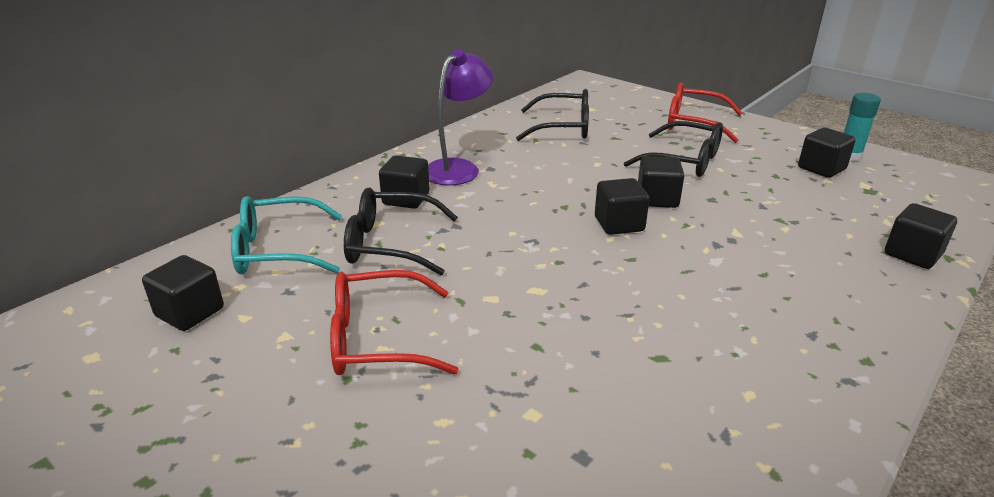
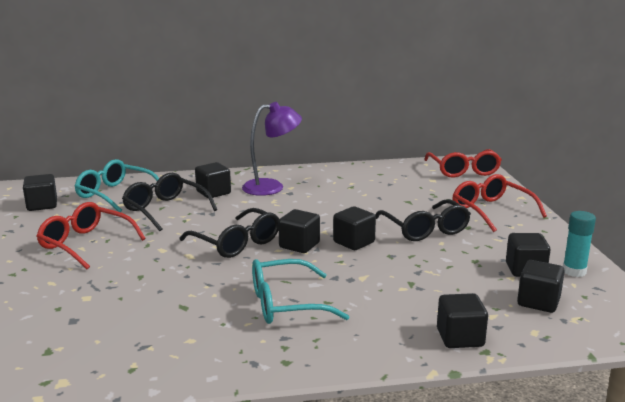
camera: 40 degrees right, 10 degrees down
(562, 128) = (384, 185): black glasses -> black glasses (236, 243)
(596, 91) = (463, 170): none -> red glasses
(740, 296) = (286, 304): none -> turquoise glasses
(885, 194) = (538, 302): none -> black cube

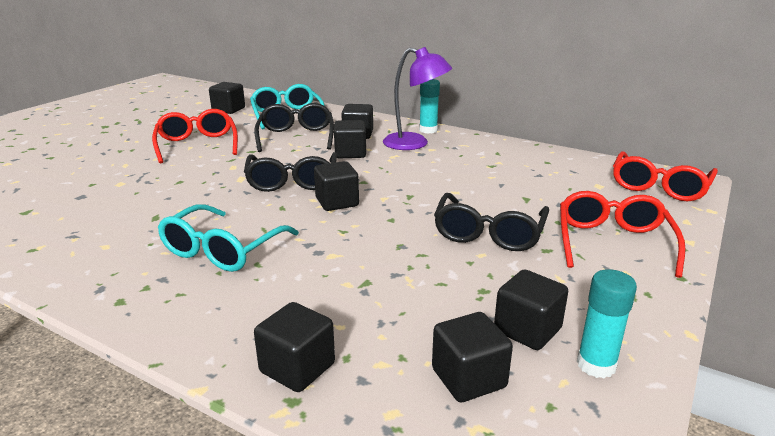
camera: 40 degrees right, 5 degrees up
(261, 173) = (428, 130): none -> turquoise glue stick
(286, 304) = (223, 250): turquoise glasses -> turquoise glasses turned 90 degrees counterclockwise
(354, 242) = (390, 218): black cube -> black cube (350, 153)

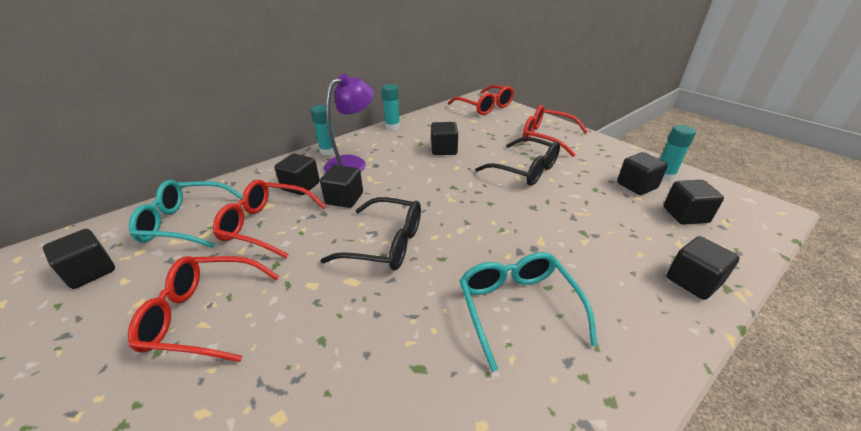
camera: 70 degrees left, 10 degrees up
(223, 250) = (518, 308): turquoise glasses -> turquoise glasses turned 150 degrees counterclockwise
(296, 137) = (267, 225): black glasses -> red glasses
(337, 202) = (447, 224): black cube -> black cube (444, 150)
(516, 145) = (392, 126): none -> turquoise glue stick

